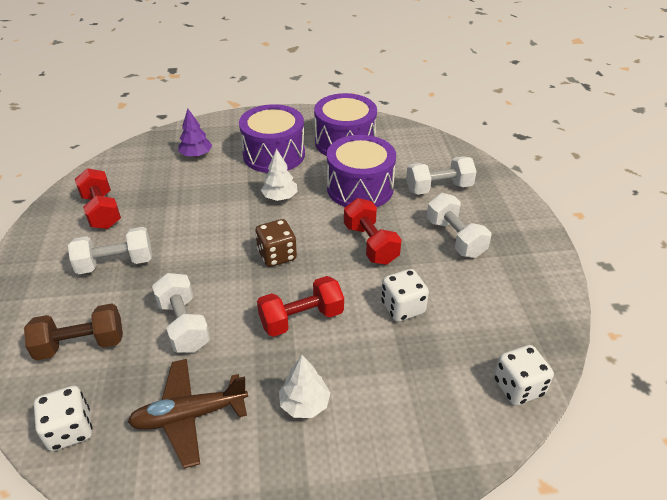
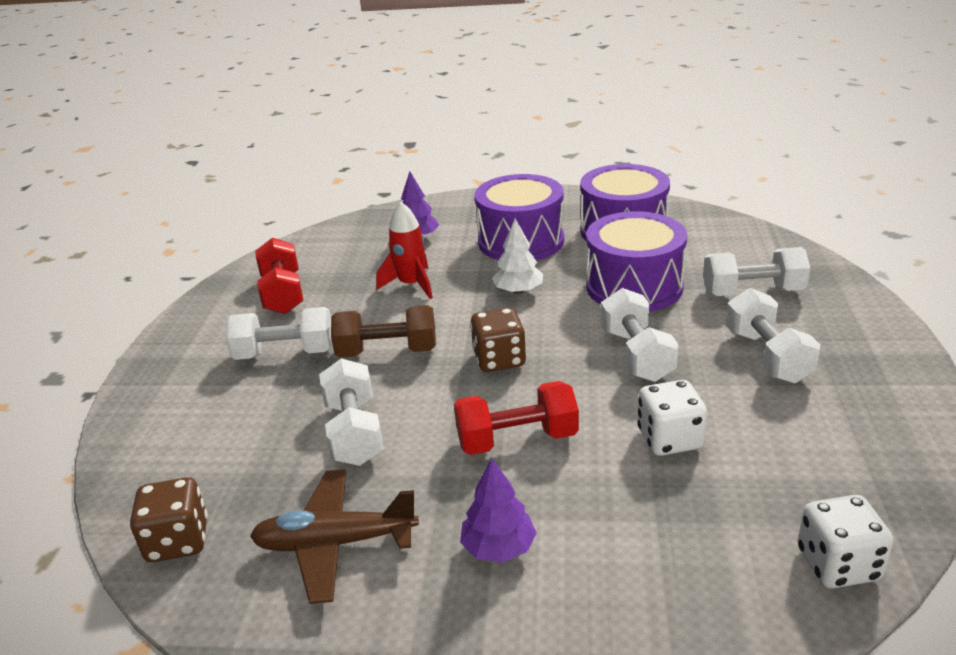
camera: 15 degrees right, 10 degrees down
(70, 430) = (178, 541): white dice -> brown dice
(81, 345) = (218, 443): brown dumbbell -> brown dumbbell (387, 352)
(200, 197) = (411, 285): none -> red rocket
(304, 404) = (498, 548): white tree -> purple tree
(370, 244) = (636, 355): red dumbbell -> white dumbbell

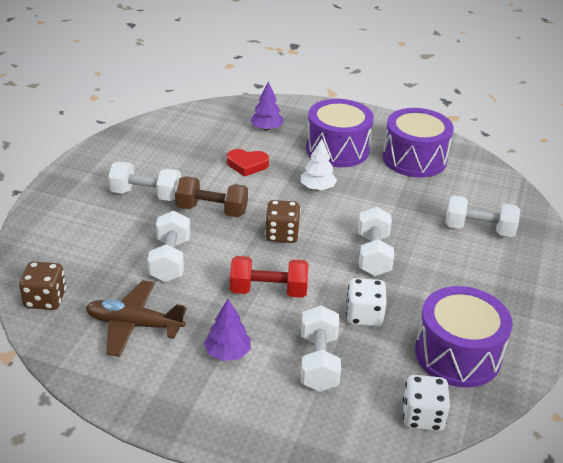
camera: 10 degrees right, 5 degrees up
(283, 294) = (159, 150): red dumbbell -> none
(411, 285) = (247, 165): red rocket -> red heart
(634, 286) = (398, 204): purple drum -> purple drum (457, 354)
(767, 356) = (460, 278): white dumbbell -> white dumbbell (318, 362)

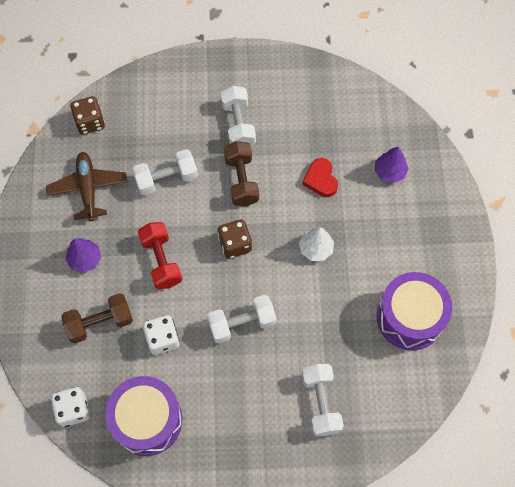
camera: 70 degrees right, 30 degrees up
(318, 362) = (100, 322): white dumbbell -> brown dumbbell
(337, 149) = (388, 244): purple drum -> none

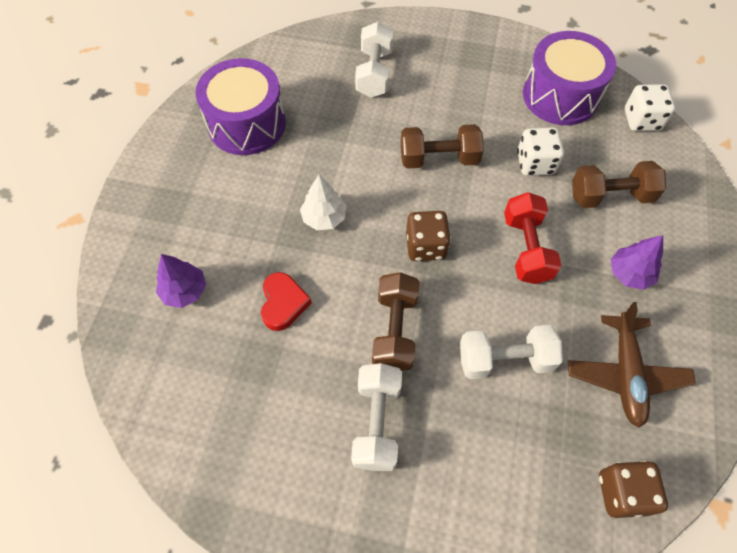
camera: 165 degrees left, 5 degrees down
(242, 323) = (439, 159): white dumbbell -> brown dumbbell

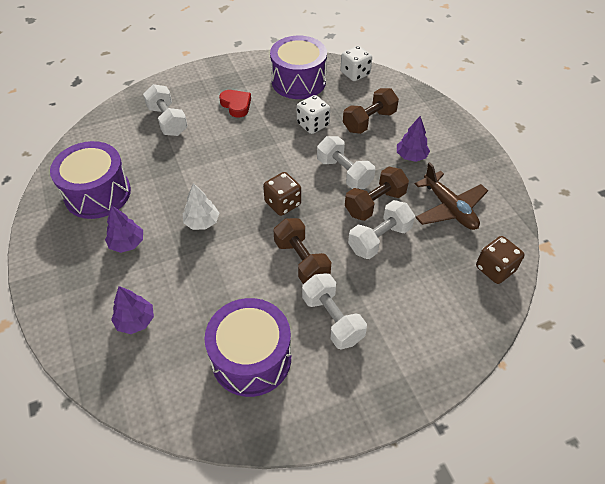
camera: 35 degrees left, 10 degrees down
(235, 198) = (127, 243): none -> purple tree
(262, 408) = (251, 358): none -> purple drum
(283, 303) = (215, 287): red heart -> red heart (236, 105)
(439, 159) = (251, 150): brown dumbbell -> brown dumbbell (375, 203)
(526, 248) = (344, 173): red dumbbell -> white dumbbell

